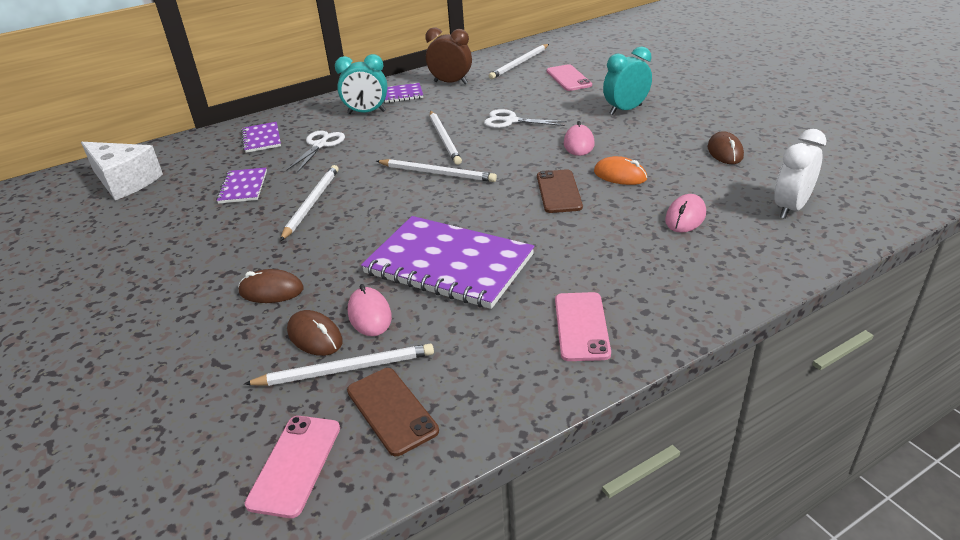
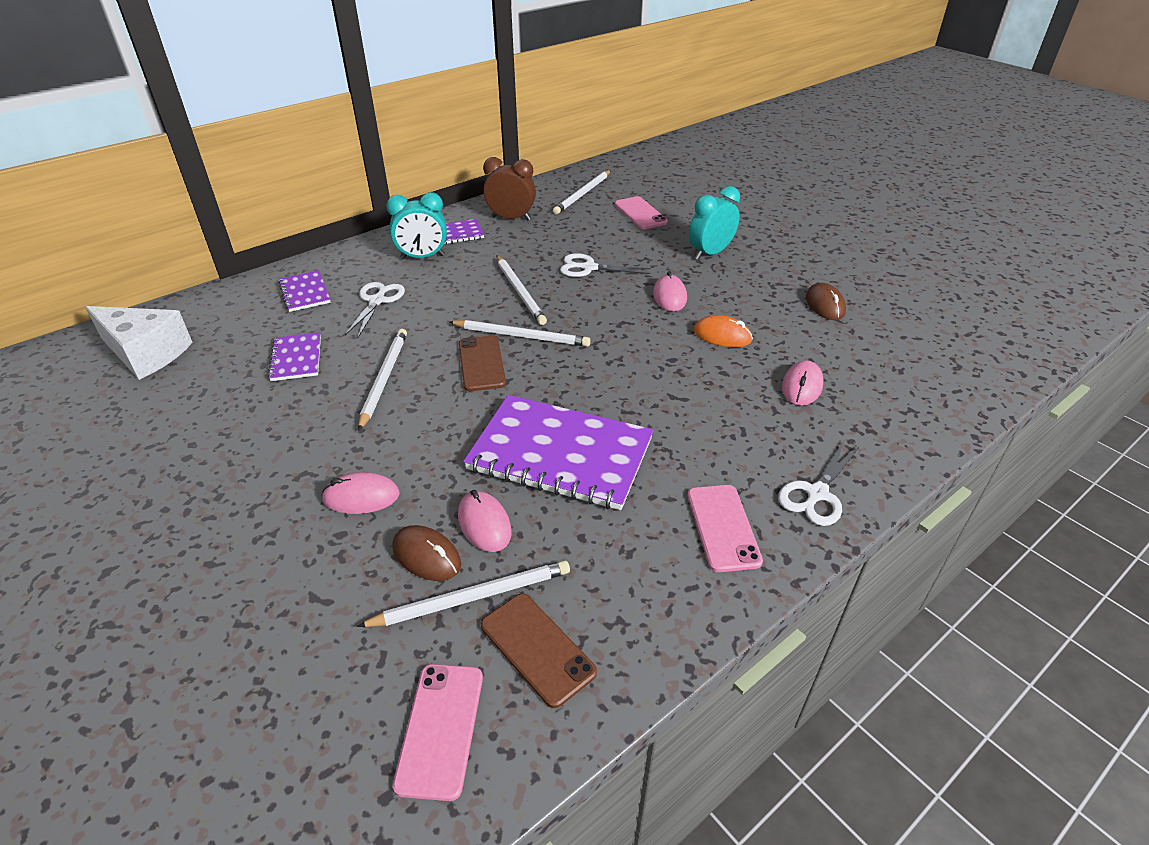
camera: 10 degrees left, 5 degrees up
(271, 291) = (361, 497): brown mouse -> pink mouse
(558, 191) = (661, 357): brown phone -> brown phone (481, 363)
(677, 303) = (817, 493): none -> white scissors
(790, 208) = (905, 372): white clock -> none

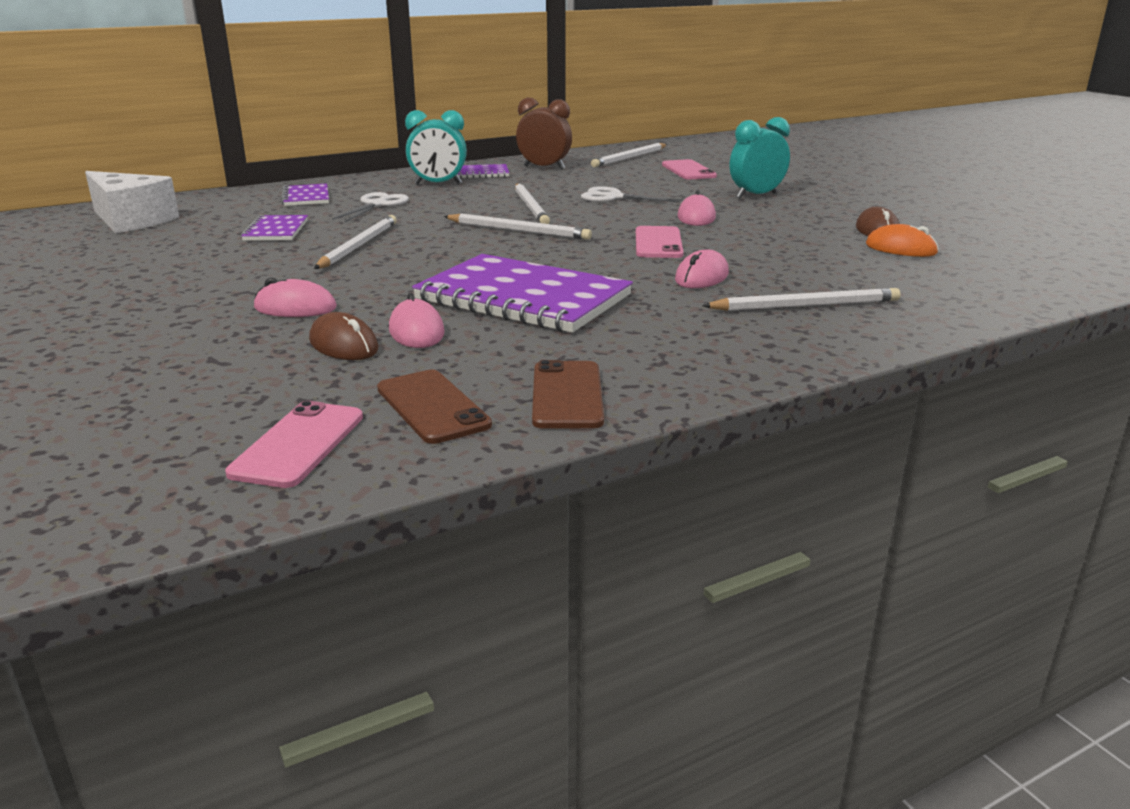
camera: 10 degrees right, 15 degrees down
(472, 597) = (378, 372): white pencil -> white pencil (805, 305)
(481, 363) = (466, 243): brown phone -> brown phone (567, 395)
(722, 336) = (745, 242): orange mouse -> orange mouse (900, 249)
(723, 527) = (687, 352): pink phone -> pink phone (658, 243)
(801, 386) = (825, 276): pink mouse -> pink mouse (701, 277)
(817, 493) = (811, 340): white scissors -> none

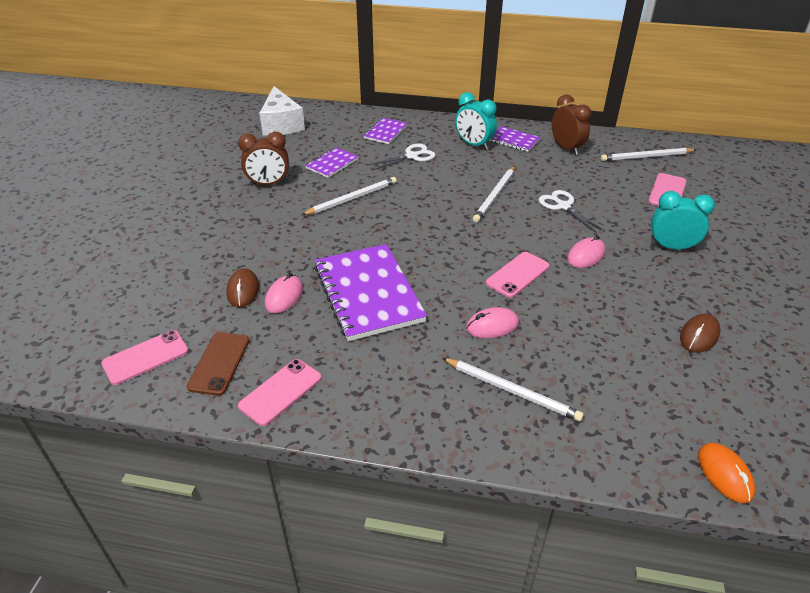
camera: 40 degrees right, 15 degrees up
(206, 263) = (268, 184): none -> brown clock
(295, 308) = (260, 246): pink mouse -> none
(518, 231) = (453, 221): white pencil -> none
(567, 395) = (280, 392): brown phone -> pink phone
(900, 249) = (681, 367): orange mouse -> orange mouse (724, 474)

